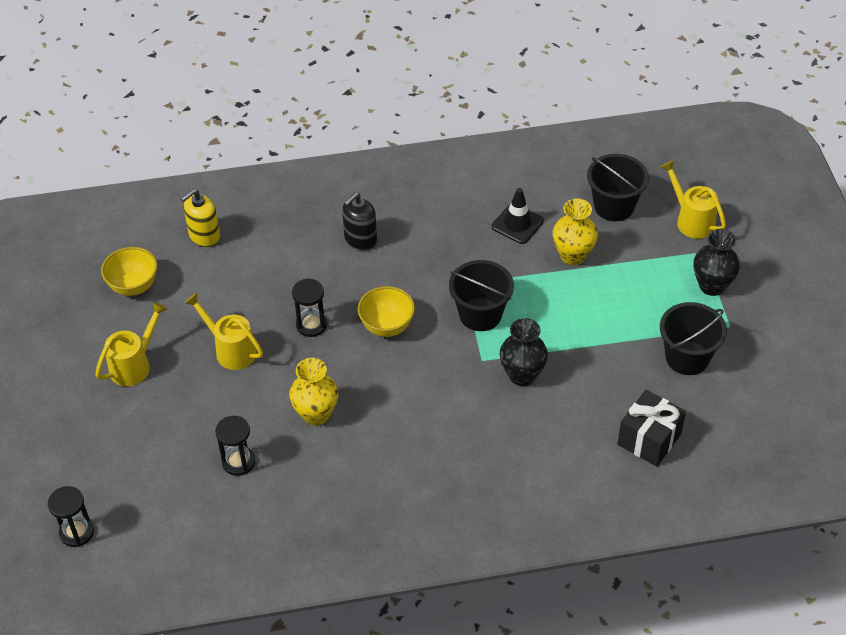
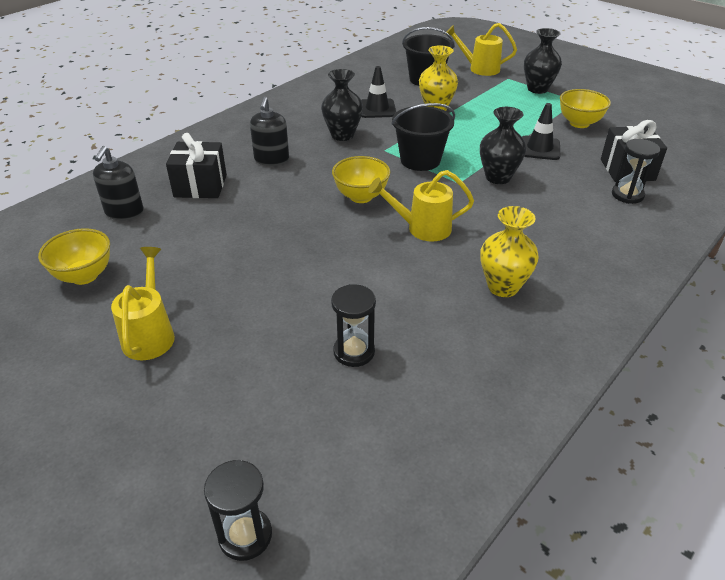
camera: 40 degrees left, 10 degrees down
(204, 236) = (124, 212): yellow soap dispenser -> black soap dispenser
(231, 350) = (242, 274): yellow watering can -> yellow watering can (422, 228)
(279, 239) = (200, 186): none -> black gift
(311, 325) = (297, 223): black hourglass -> black hourglass (627, 195)
(316, 414) = (379, 278): yellow vase -> yellow vase (503, 287)
(448, 242) = (342, 135): none -> black vase
(604, 365) = (539, 148): none -> black traffic cone
(687, 357) = (579, 123): black bucket -> yellow bowl

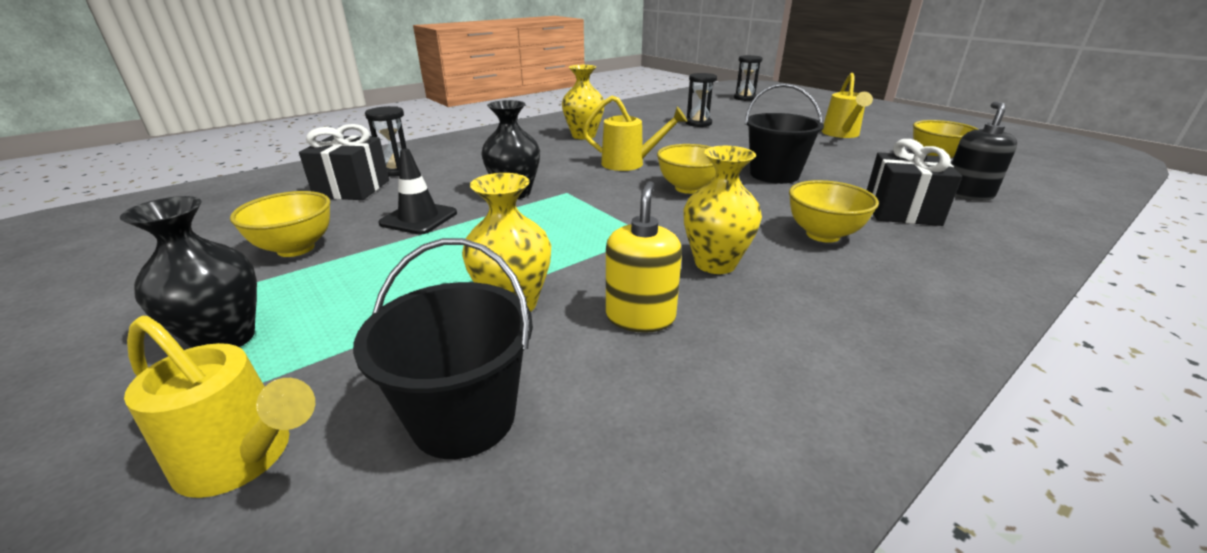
camera: 170 degrees left, 10 degrees down
(271, 159) = (823, 235): black soap dispenser -> yellow bowl
(342, 135) = (715, 263): black vase -> yellow vase
(377, 109) = (640, 317): black traffic cone -> yellow soap dispenser
(420, 160) = (600, 217): black bucket -> black bucket (774, 175)

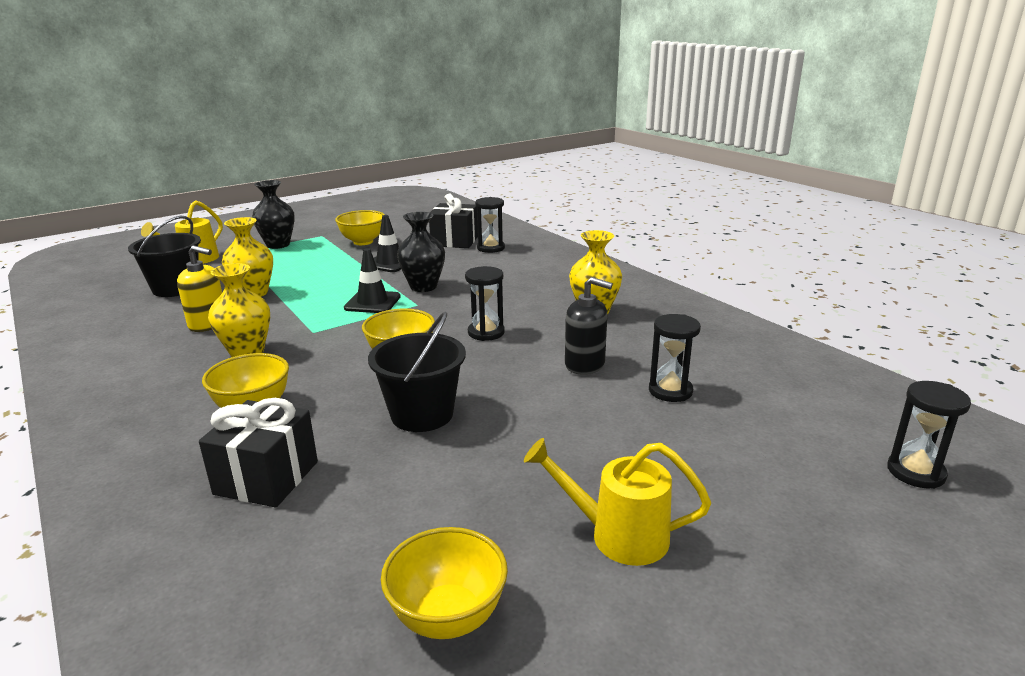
camera: 95 degrees right, 5 degrees down
(559, 213) = (372, 302): none -> black traffic cone
(629, 164) = (486, 332): yellow watering can -> black hourglass
(967, 194) = (277, 568): black soap dispenser -> black soap dispenser (585, 364)

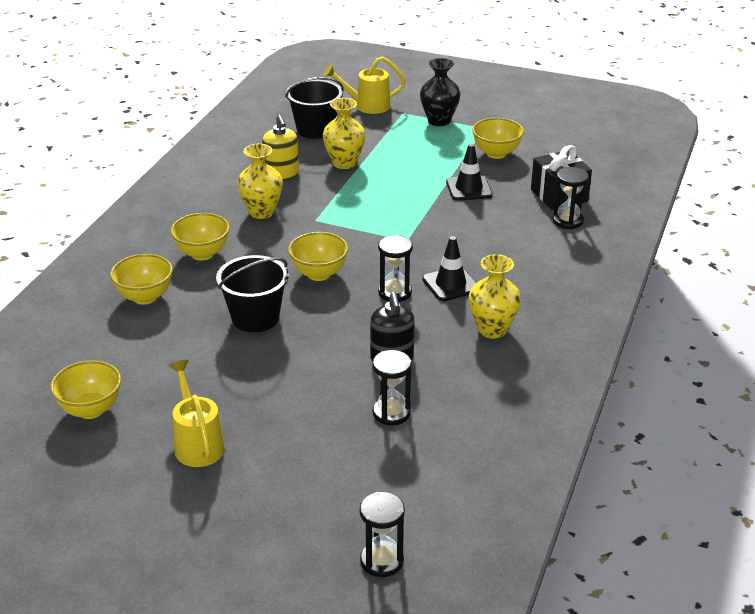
camera: 55 degrees right, 10 degrees up
(266, 478) = (145, 297): black gift -> yellow bowl
(372, 302) = (387, 219): black traffic cone -> black traffic cone (450, 284)
(423, 287) = (442, 227): black vase -> none

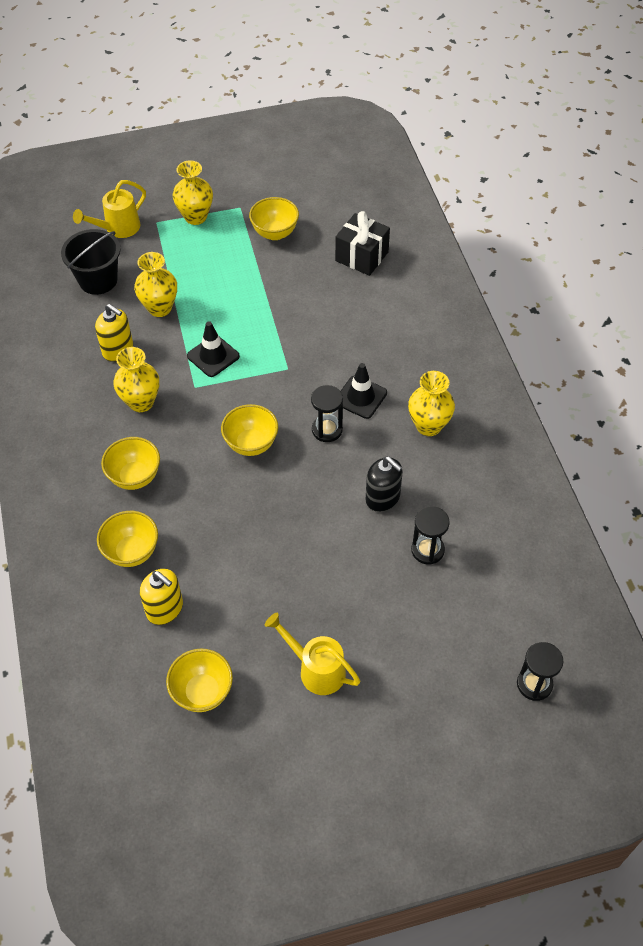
camera: 35 degrees left, 20 degrees up
(126, 343) = (165, 609): none -> yellow soap dispenser
(255, 318) = (243, 520): black bucket -> none
(439, 121) = (195, 217): black vase -> yellow vase
(468, 188) = (287, 285): black traffic cone -> black traffic cone (213, 356)
(567, 221) = (390, 281): black hourglass -> none

